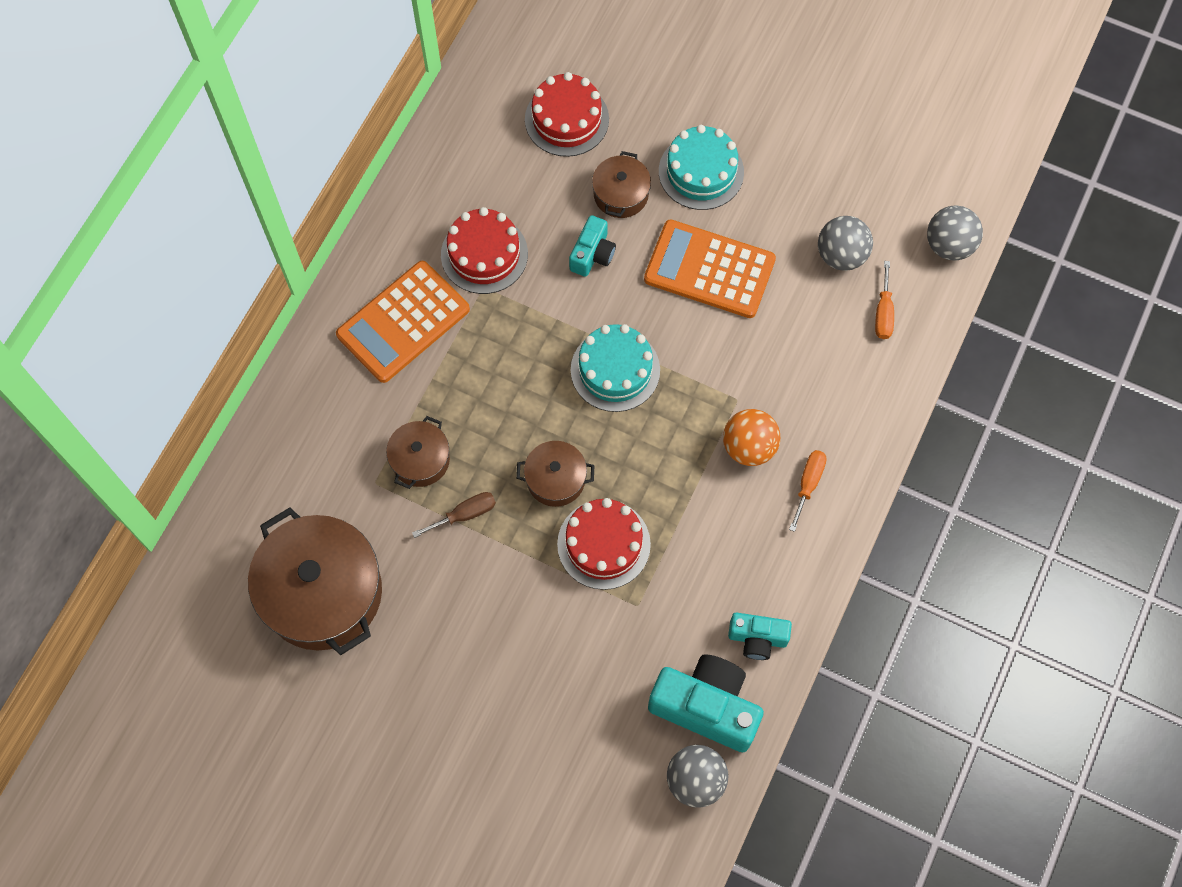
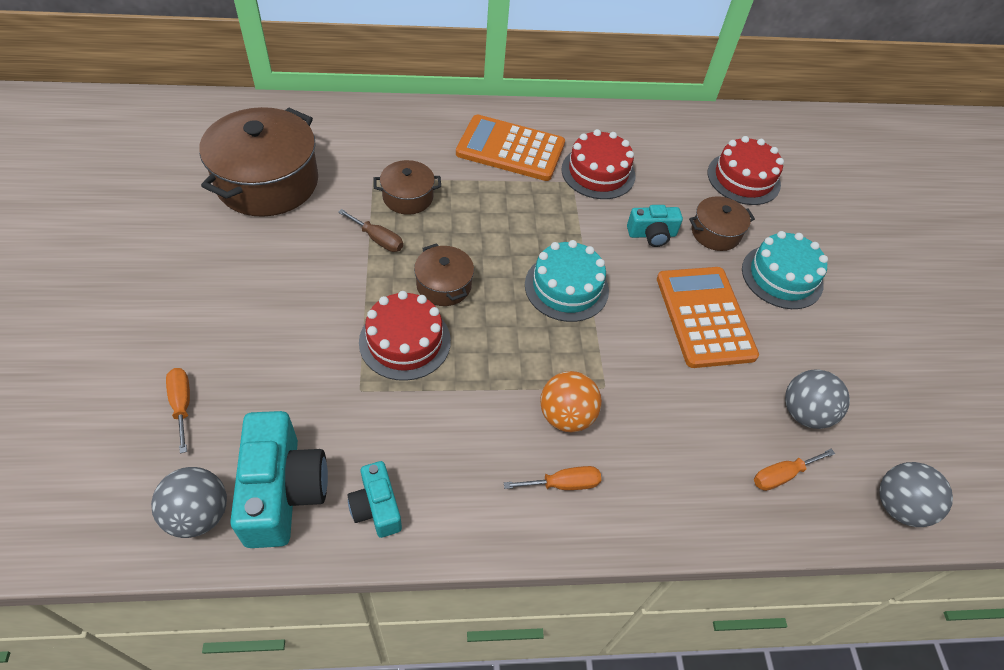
camera: 55 degrees right, 15 degrees down
(577, 763) = (182, 404): none -> orange screwdriver

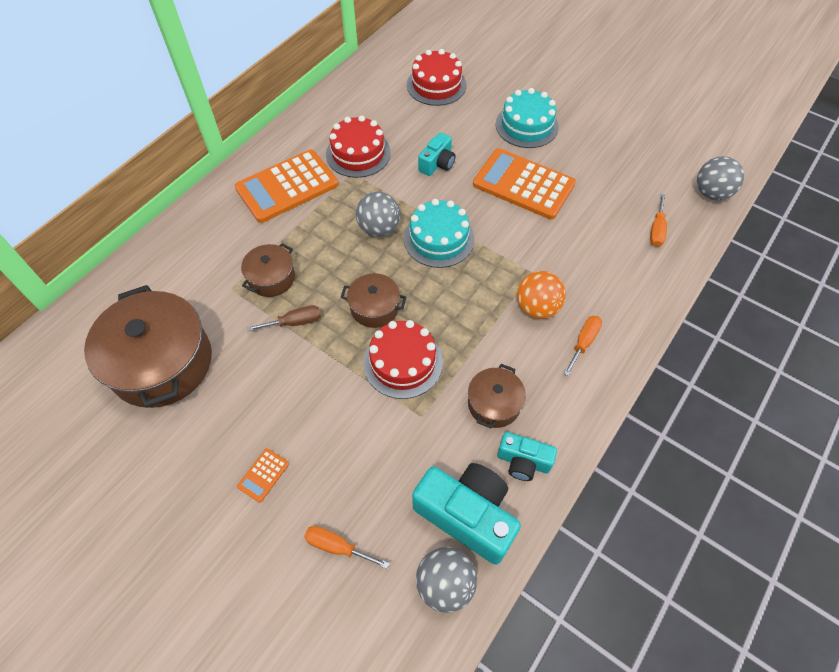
camera: 45 degrees left, 5 degrees up
(214, 310) = (263, 475): none -> orange calculator
(715, 233) = (465, 131): brown pot -> brown pot (494, 404)
(804, 413) = (626, 188): grey ball -> grey ball (379, 228)

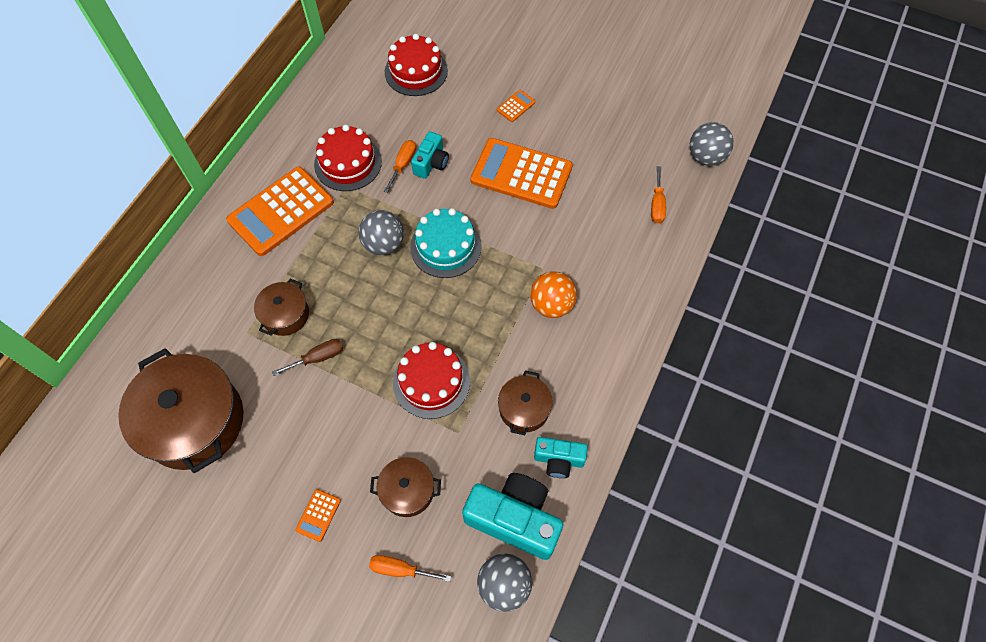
camera: 10 degrees left, 5 degrees up
(374, 308) = (394, 330): brown pot -> brown pot (407, 490)
(526, 125) = (516, 106): turquoise cake -> orange calculator
(583, 342) = (600, 333): orange screwdriver -> orange screwdriver (403, 164)

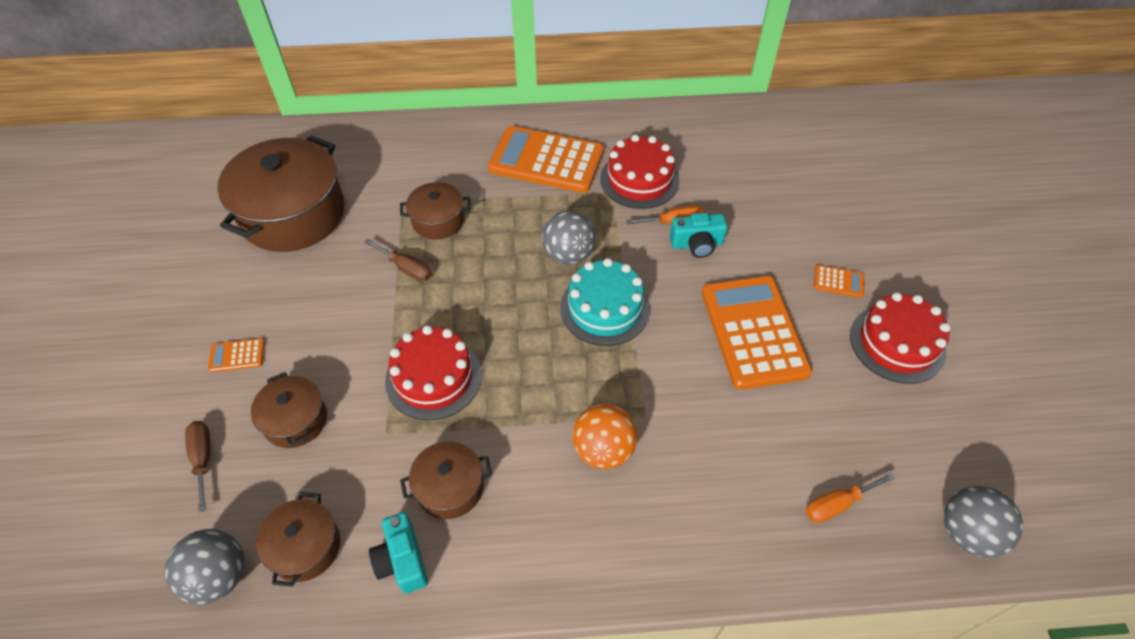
camera: 60 degrees right, 10 degrees down
(400, 569) = (203, 459): orange screwdriver -> brown screwdriver
(416, 71) = (797, 175): red cake -> red cake (897, 343)
(514, 519) = (305, 547): turquoise camera -> brown pot

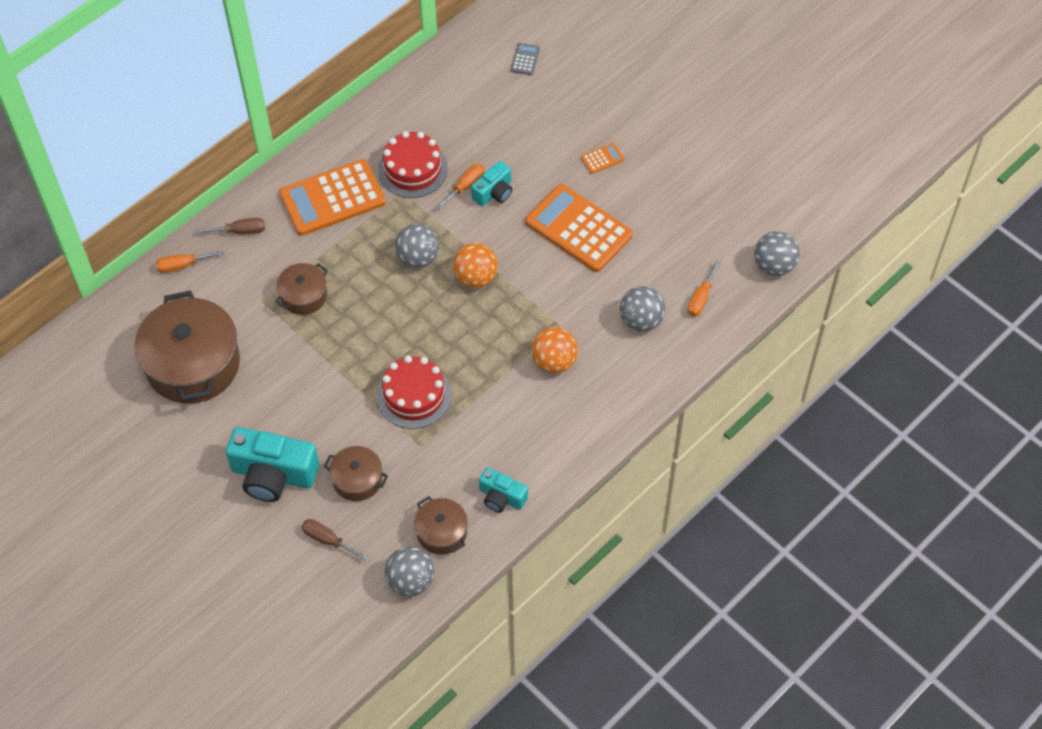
camera: 40 degrees left, 5 degrees up
(237, 355) = (273, 475): orange calculator -> turquoise camera
(375, 137) = (182, 265): none -> orange screwdriver
(406, 268) = (319, 343): brown screwdriver -> brown screwdriver (240, 231)
(450, 487) = (489, 444): brown pot -> none
(605, 308) = (476, 277): turquoise cake -> orange ball
(742, 477) = (641, 320): none -> grey ball
(832, 153) = (525, 59): none -> grey calculator
(897, 343) = (665, 178): red cake -> none

